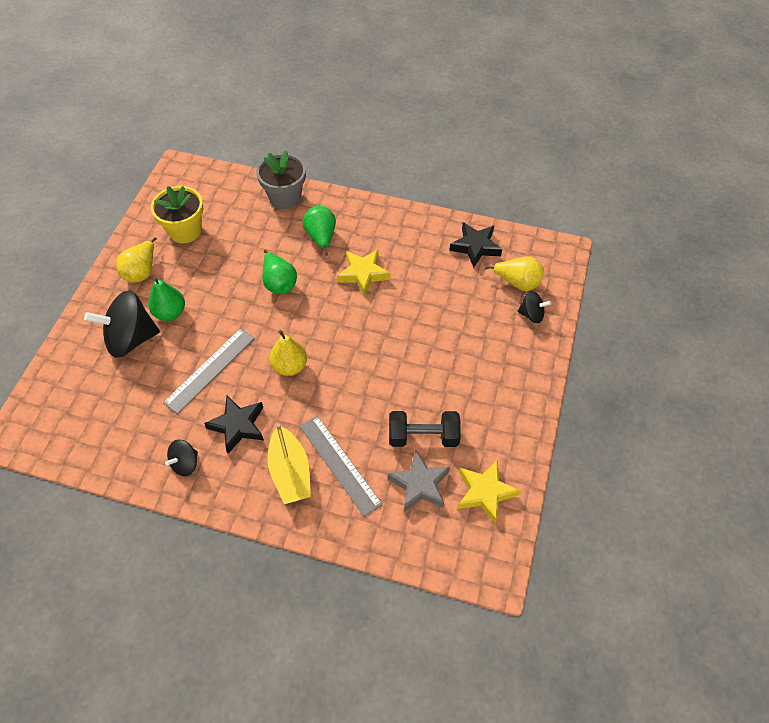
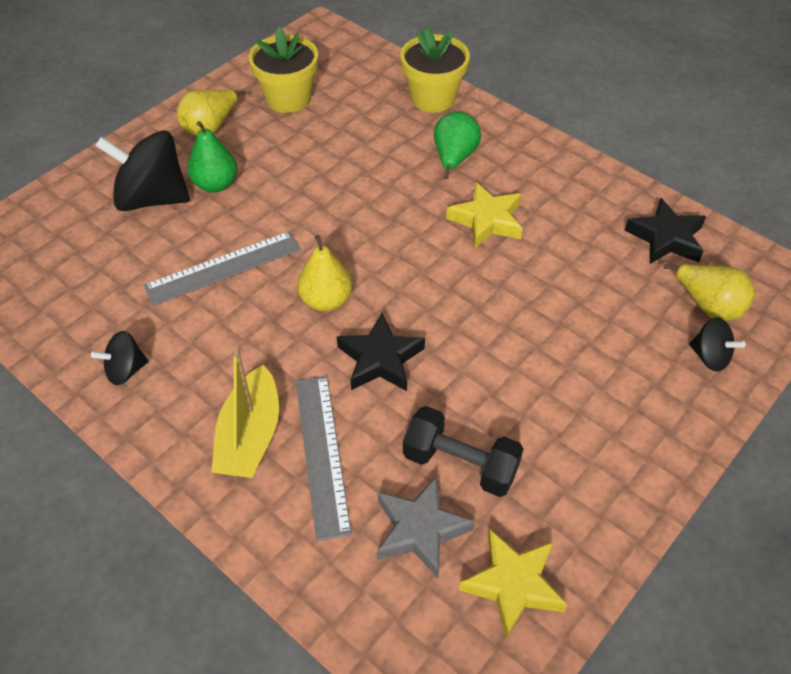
camera: 25 degrees right, 5 degrees down
(238, 426) = (218, 349): black star -> black star (380, 359)
(279, 283) = (369, 195): green pear -> none
(285, 197) = (433, 98): grey flower pot -> yellow flower pot

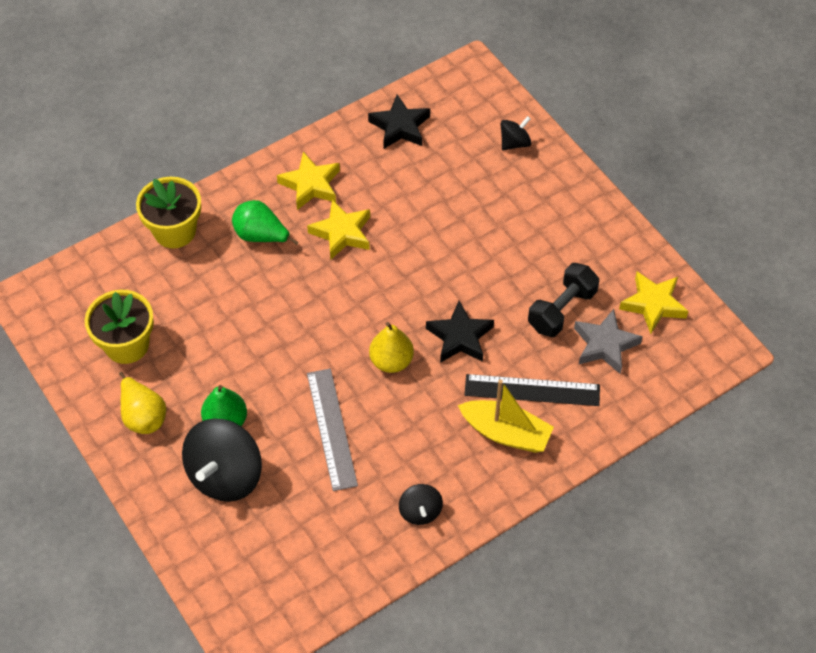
camera: 75 degrees left, 5 degrees up
(321, 453) = (532, 390): grey ruler -> black ruler
(540, 181) = (310, 185): none -> yellow star
(708, 306) = (471, 126): yellow pear -> none

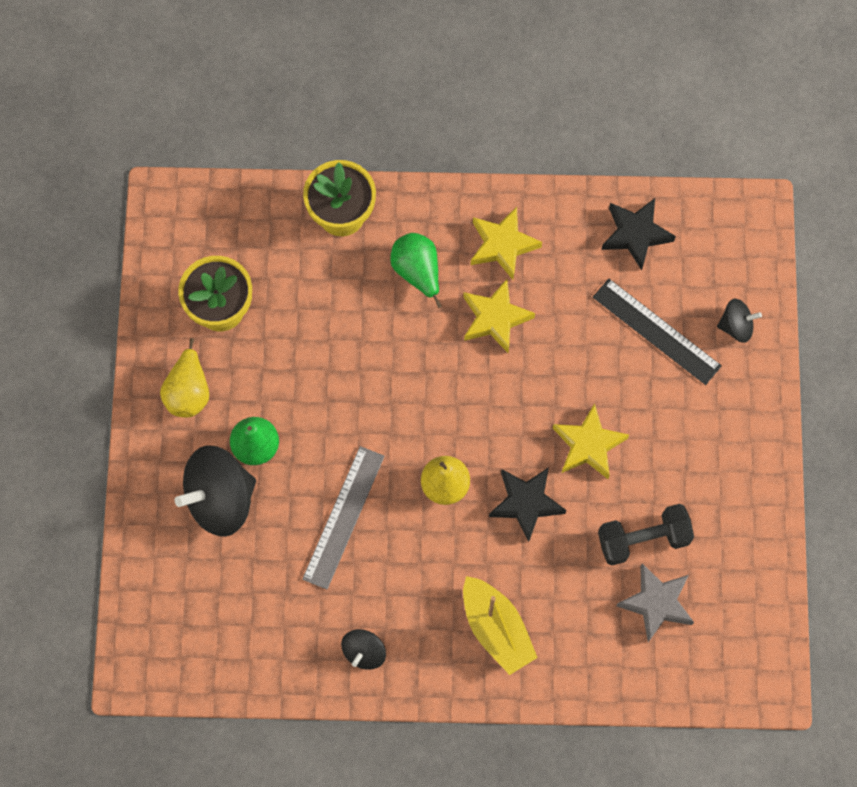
camera: 35 degrees right, 15 degrees up
(532, 390) = (552, 603): black ruler -> black ruler (656, 331)
(653, 304) = (736, 593): yellow star -> yellow star (588, 445)

